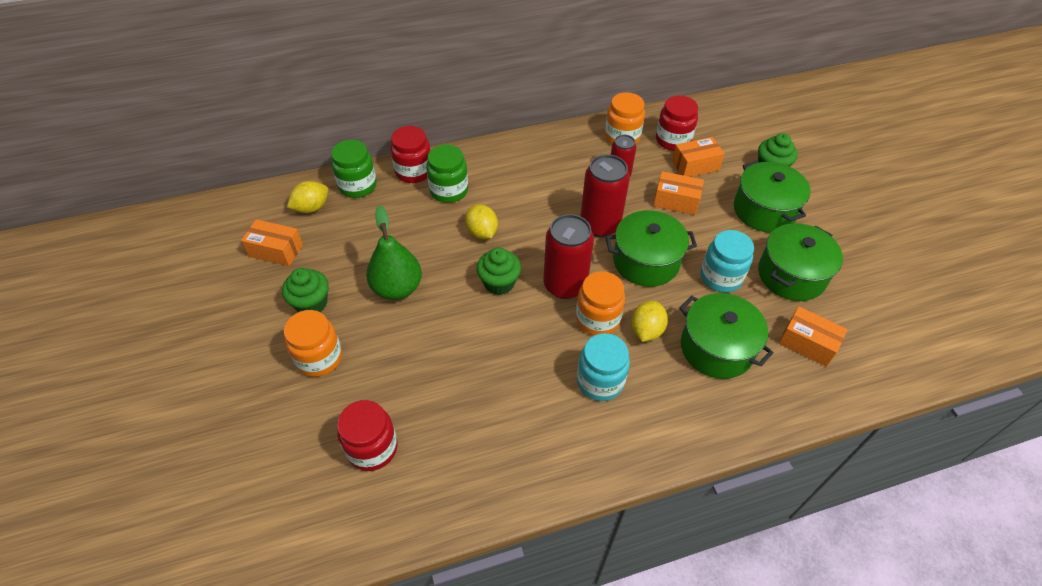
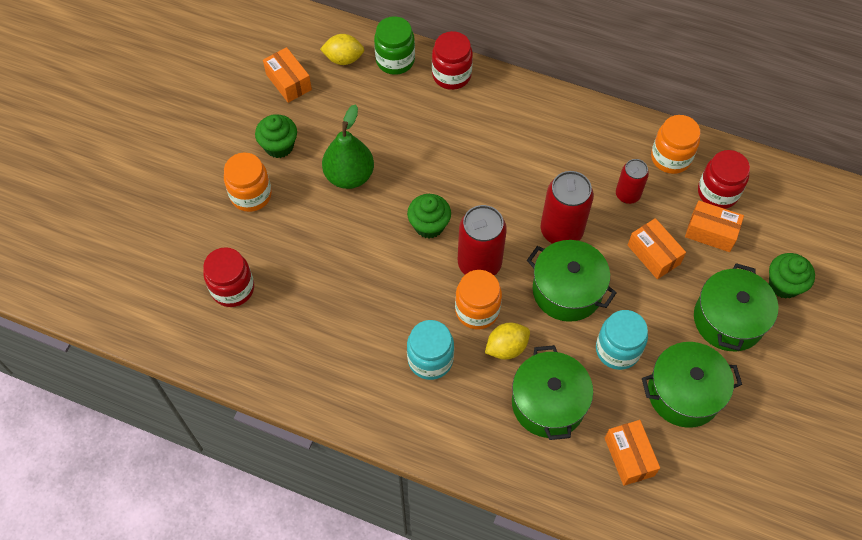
camera: 40 degrees right, 10 degrees up
(449, 191) = (464, 113): green jar -> none
(482, 232) = (456, 171): yellow lemon -> none

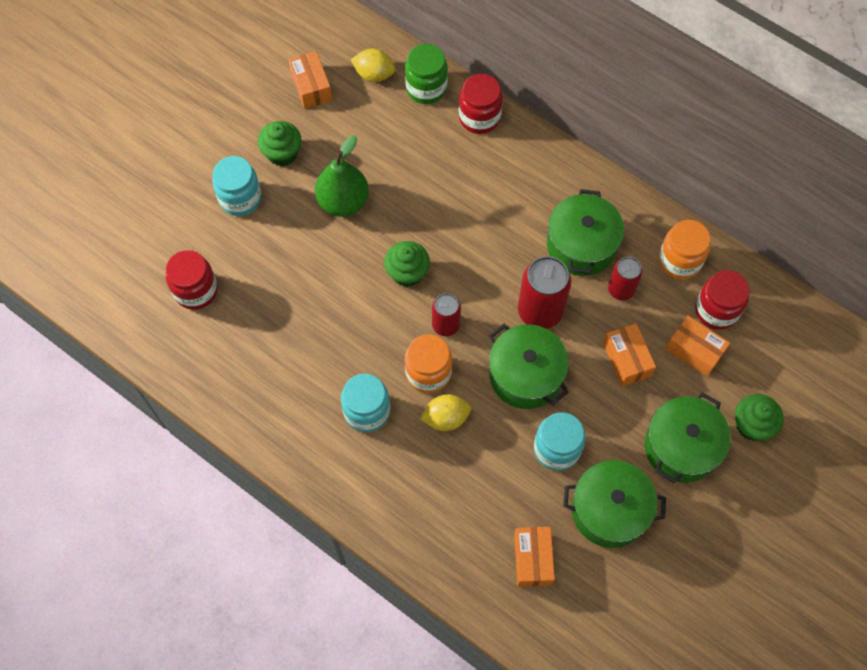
camera: 15 degrees right, 5 degrees up
(251, 195) = (240, 198): orange jar -> turquoise jar
(479, 263) = (445, 325): red can -> red can, size x0.60
(548, 403) = (469, 485): green pot -> green pot (581, 245)

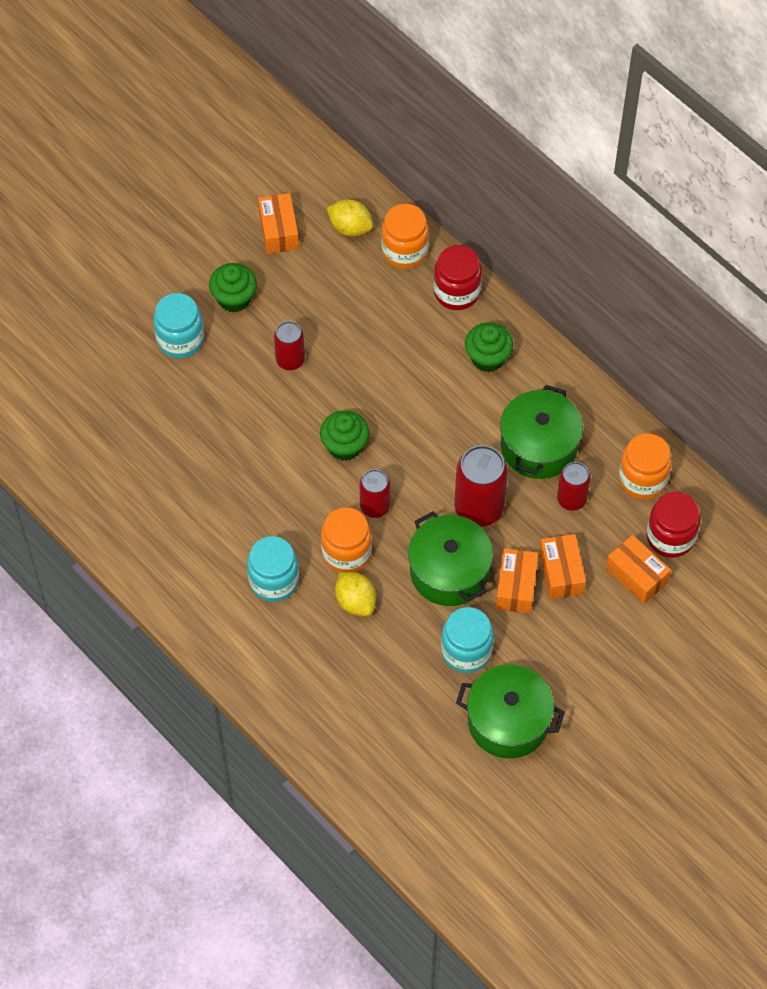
camera: 10 degrees right, 5 degrees down
(196, 290) = (116, 429): red jar -> none
(343, 201) = (290, 360): green pear -> red can
(426, 88) = (404, 251): green jar -> orange jar
(445, 418) = (355, 601): yellow lemon -> yellow lemon turned 60 degrees clockwise
(532, 559) = (417, 756): orange box -> orange box (516, 587)
(681, 447) = (599, 670): green pot -> none
(752, 425) = (680, 661): green cupcake -> green cupcake (488, 358)

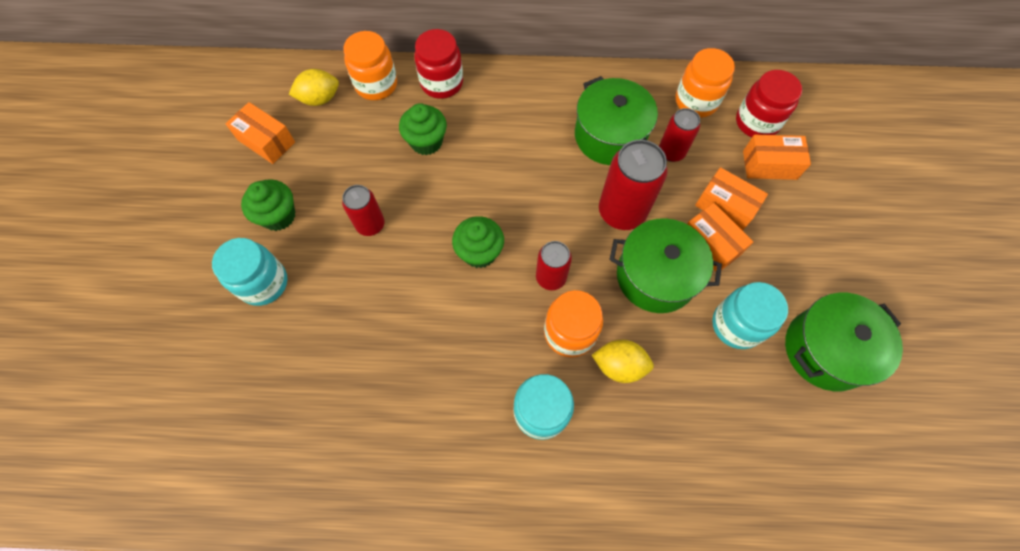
camera: 45 degrees left, 5 degrees up
(488, 358) = (510, 108): green cupcake -> green cupcake (426, 142)

